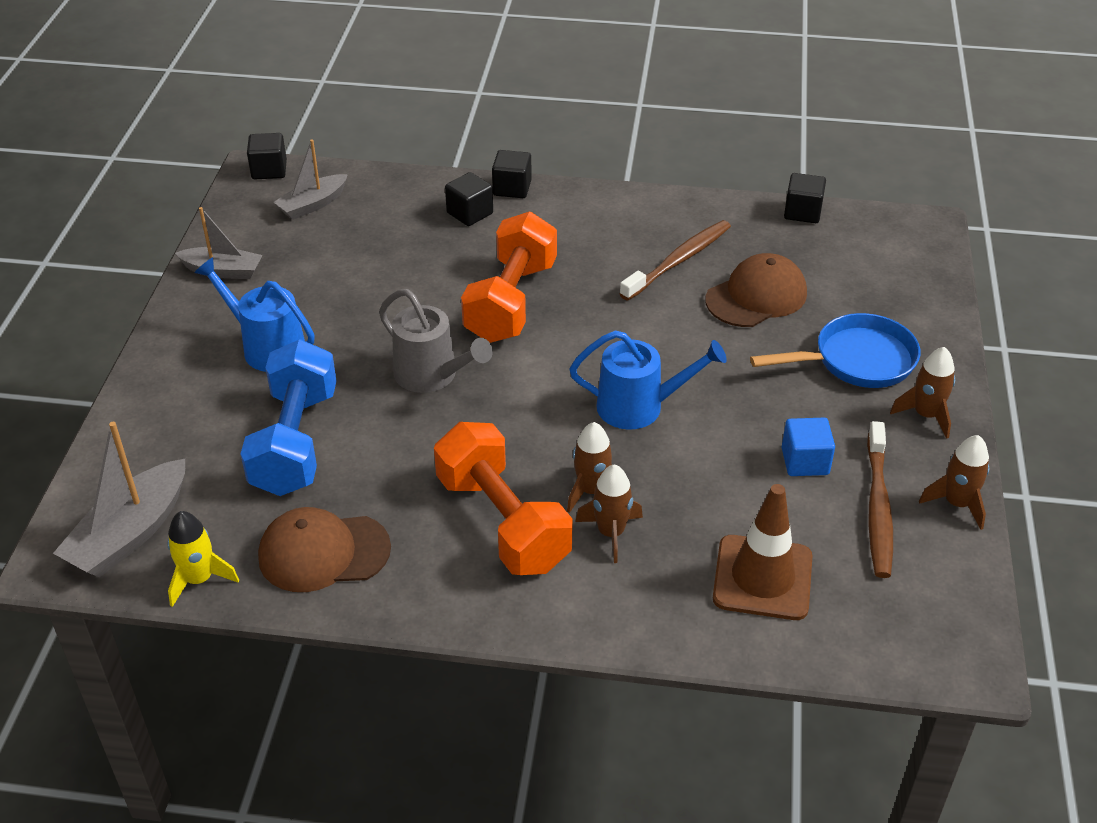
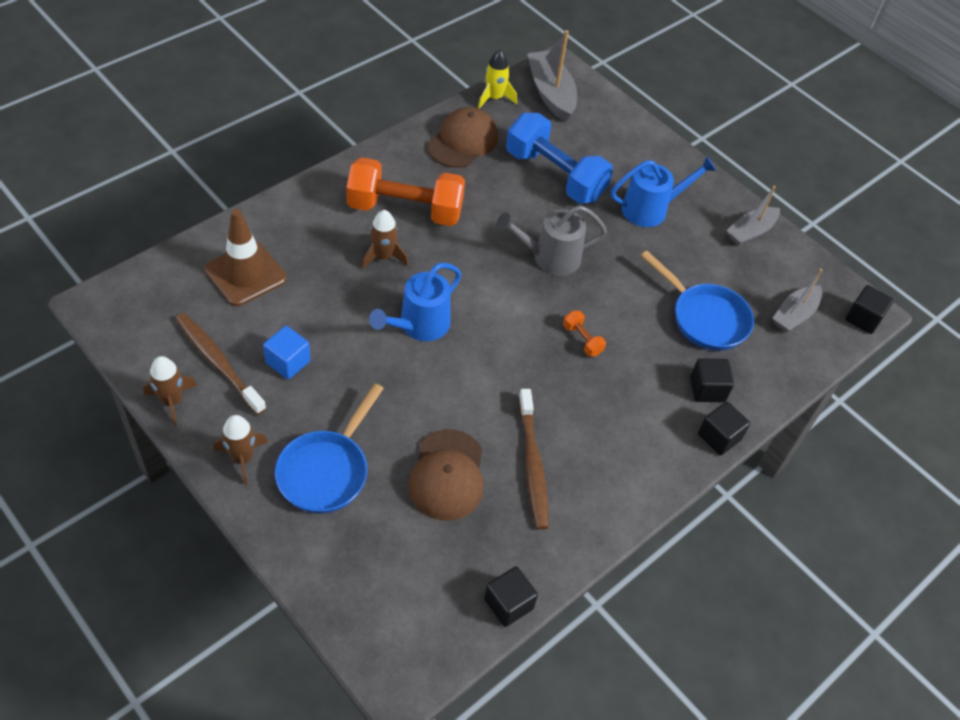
camera: 125 degrees right, 10 degrees up
(313, 205) = (794, 314): grey boat -> grey boat turned 135 degrees counterclockwise
(385, 248) = (704, 318): none -> blue pan
(511, 301) = (582, 340): orange dumbbell -> orange dumbbell, size x0.40
(611, 533) = (347, 242): brown rocket -> none

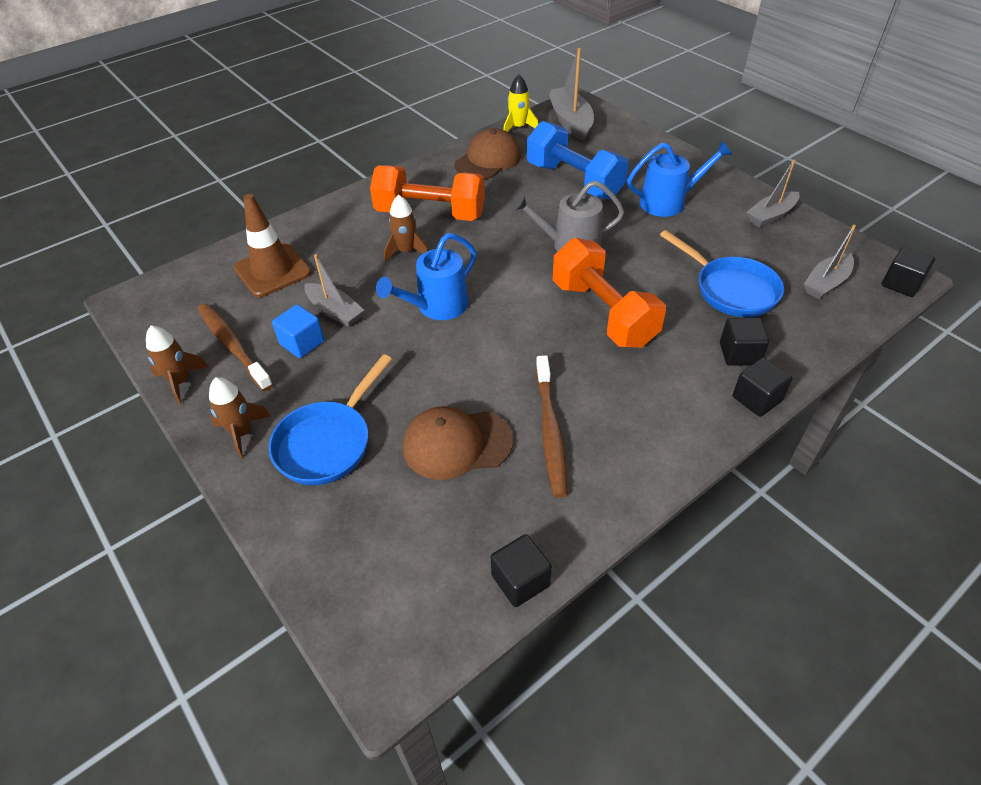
camera: 10 degrees right, 5 degrees down
(317, 326) = (335, 311): none -> grey boat
(447, 475) = (457, 444): brown cap -> brown cap turned 75 degrees clockwise
(582, 340) = (603, 313): orange dumbbell -> orange dumbbell, size x2.48

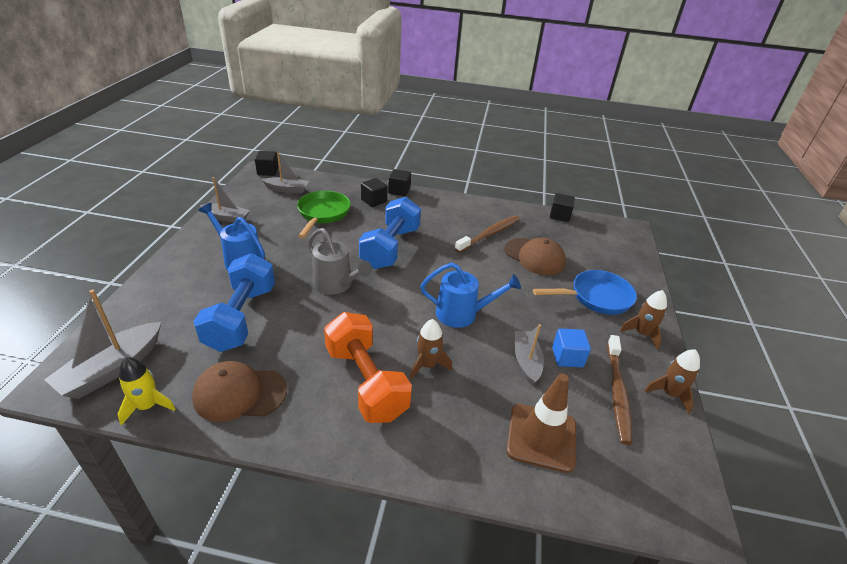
camera: 135 degrees left, 10 degrees down
(603, 313) = (390, 247): orange dumbbell -> blue dumbbell
(730, 289) = (323, 214): blue pan -> green pan

